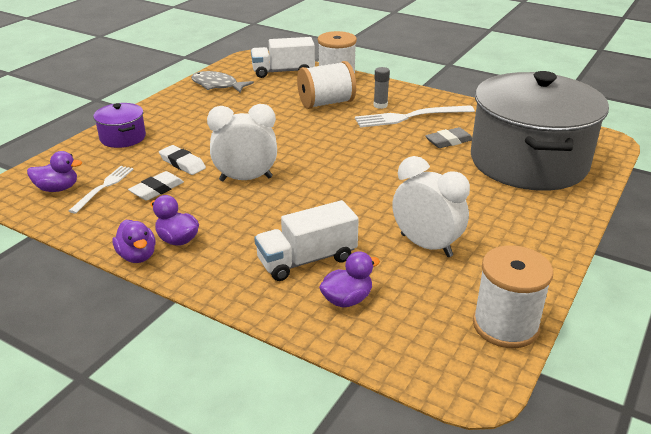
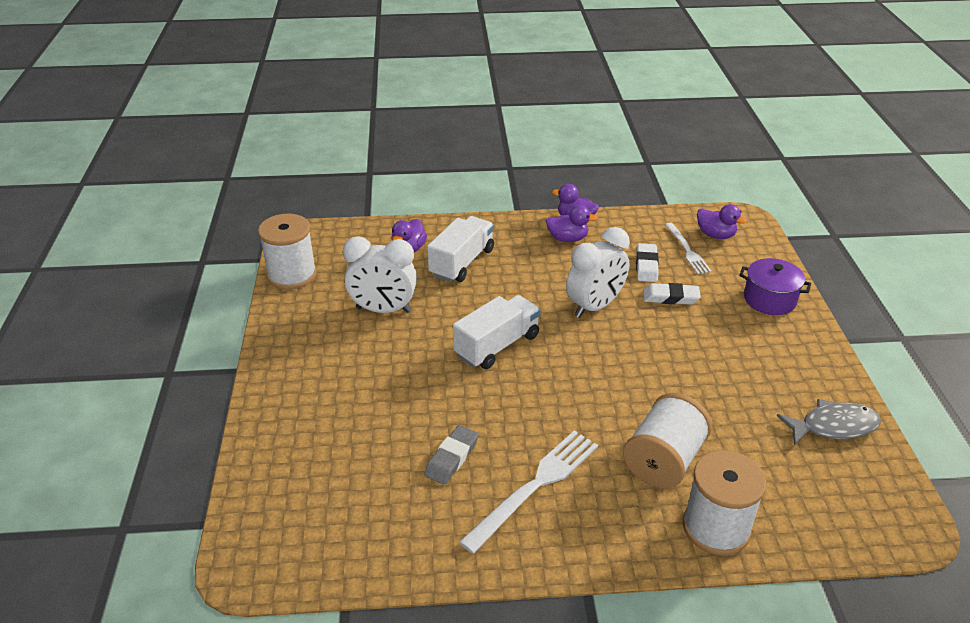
camera: 145 degrees right, 5 degrees up
(57, 189) = (715, 235): purple duck -> purple duck turned 105 degrees counterclockwise
(283, 72) = (812, 509): white truck -> white truck (497, 346)
(380, 105) = (595, 493): grey glue stick -> none
(528, 162) = (338, 464): grey pot -> none

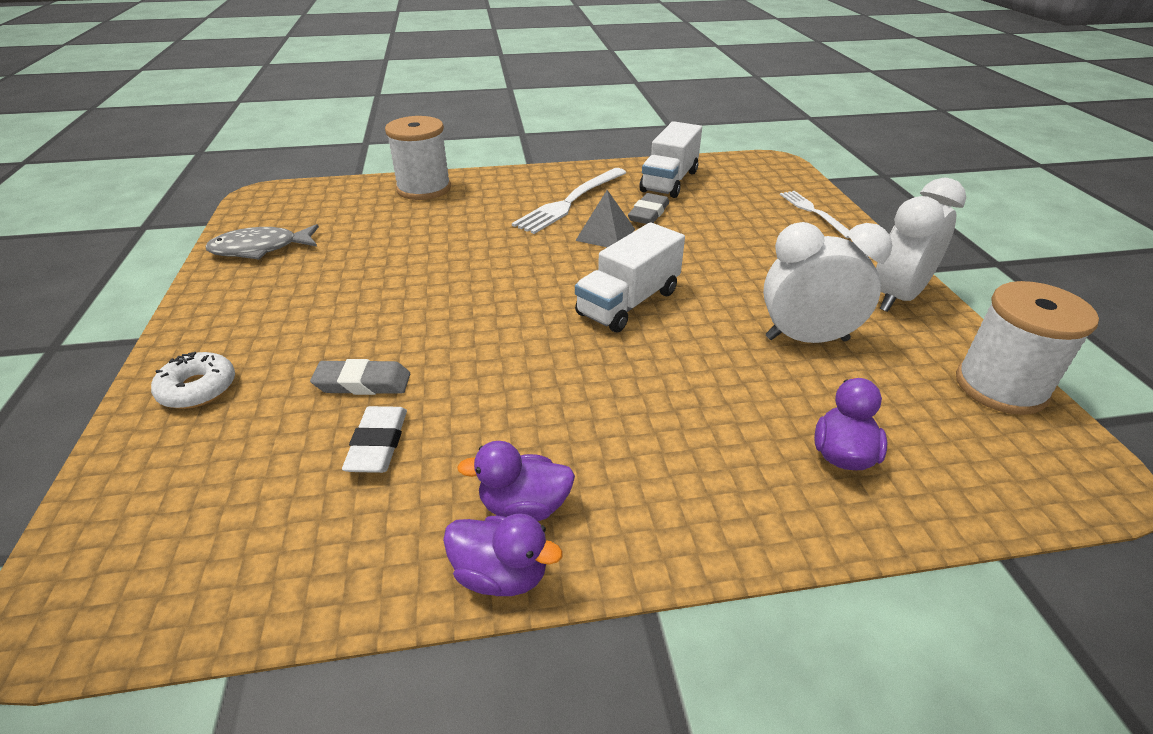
camera: 175 degrees right, 0 degrees up
(462, 262) = (726, 430): white truck -> white truck (669, 181)
(503, 426) = (605, 234): none -> grey pyramid
(595, 306) = (490, 361): white clock -> white clock (897, 297)
(663, 460) = (451, 220): white spool -> none
(670, 297) = (363, 383): white eraser -> grey eraser
(687, 250) = (275, 490): white fork -> white fork (814, 212)
(715, 235) = (180, 542): purple duck -> none
(769, 299) = (198, 389): purple pot -> white donut

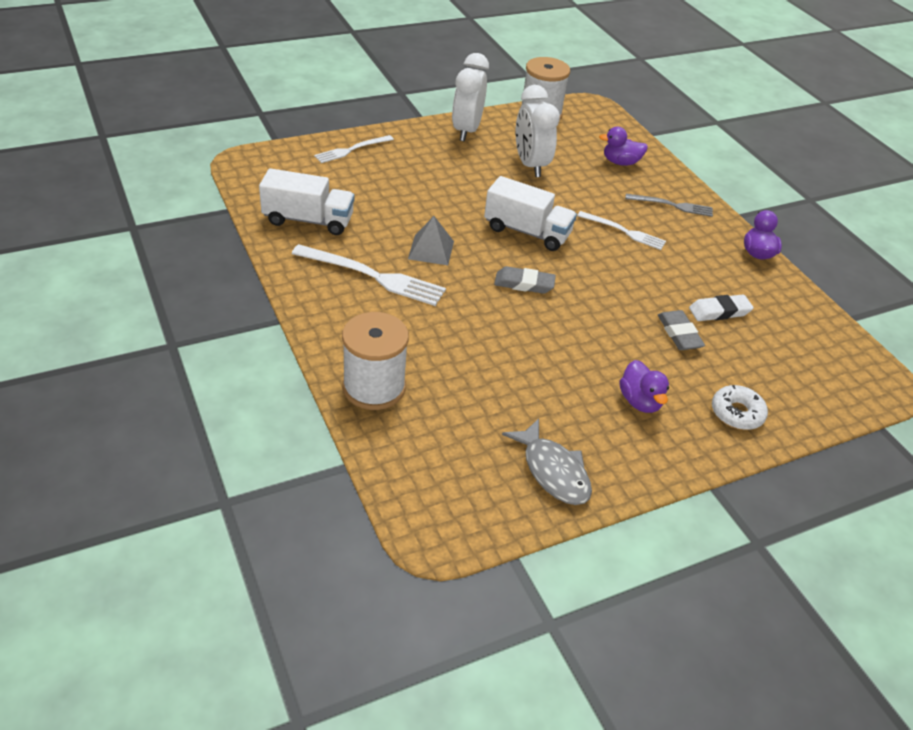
camera: 110 degrees left, 5 degrees up
(524, 506) = (719, 252): purple duck -> purple duck (640, 401)
(613, 395) = (624, 231): none -> white fork
(648, 213) = (382, 229): grey eraser -> grey eraser (524, 284)
(686, 487) = (672, 205): none -> grey fork
(897, 297) = (466, 131): white clock -> white clock turned 75 degrees clockwise

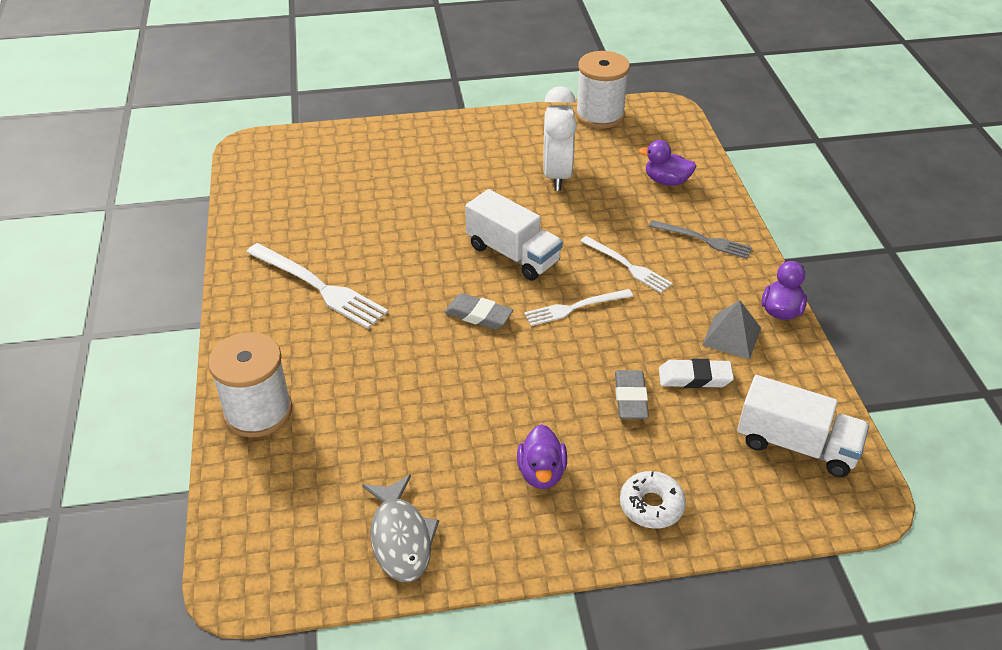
camera: 20 degrees right, 0 degrees up
(308, 220) = (283, 217): white truck -> white truck (796, 445)
(352, 150) = (367, 141): white fork -> white fork (575, 307)
(431, 250) = (395, 264): grey pyramid -> grey pyramid (731, 336)
(466, 131) = (504, 129): white clock -> none

